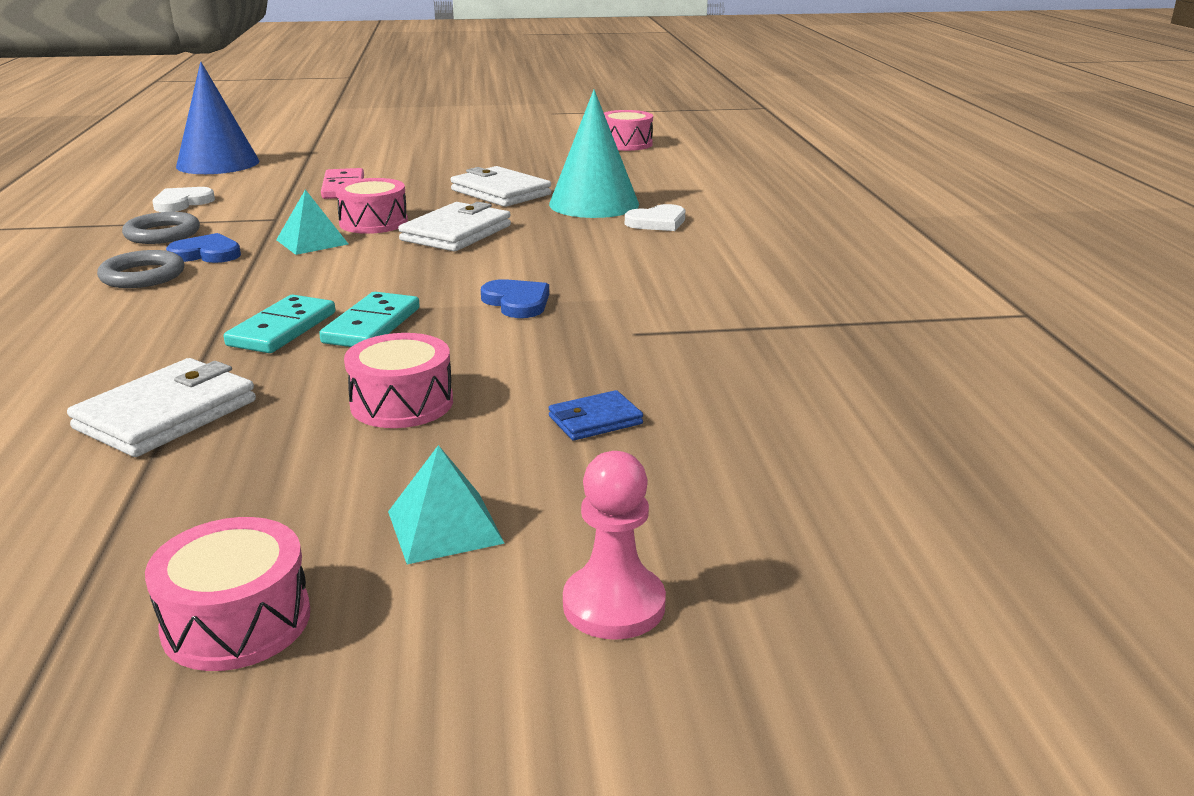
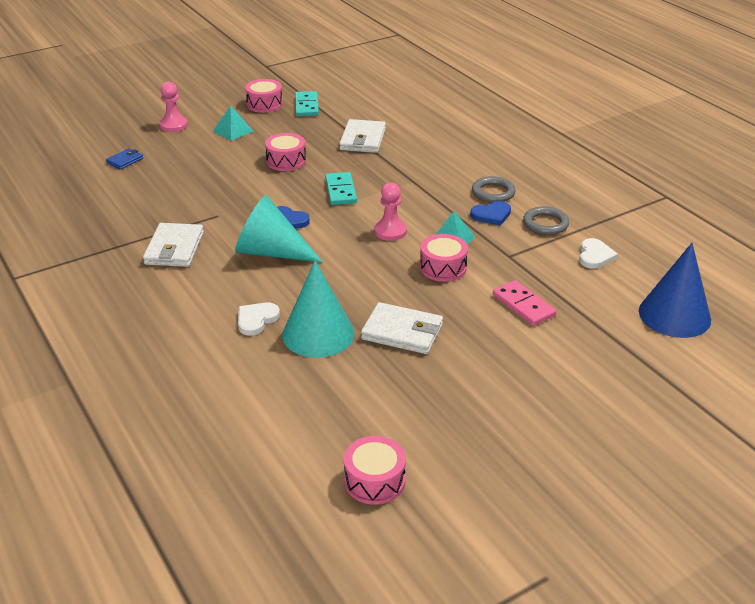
camera: 155 degrees right, 10 degrees up
(282, 329) = (377, 180): turquoise domino -> turquoise domino (307, 106)
(379, 263) = (390, 231): none -> pink pawn
(456, 233) = (378, 270): white wallet -> white wallet (174, 248)
(583, 272) = (271, 252): none -> turquoise cone
(595, 420) = (209, 171): blue wallet -> blue wallet (125, 161)

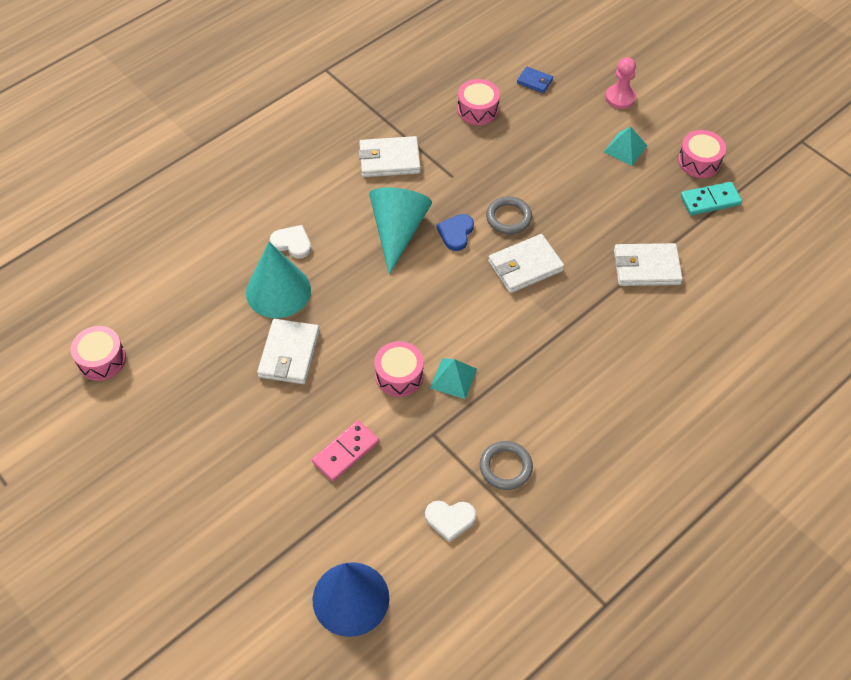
camera: 80 degrees right, 20 degrees up
(286, 161) = (574, 207): pink drum -> pink drum (478, 110)
(341, 191) = (525, 266): turquoise domino -> white wallet
(390, 231) = (456, 321): pink pawn -> none
(491, 215) = (511, 412): blue heart -> none
(493, 193) = (561, 410): grey ring -> grey ring (508, 217)

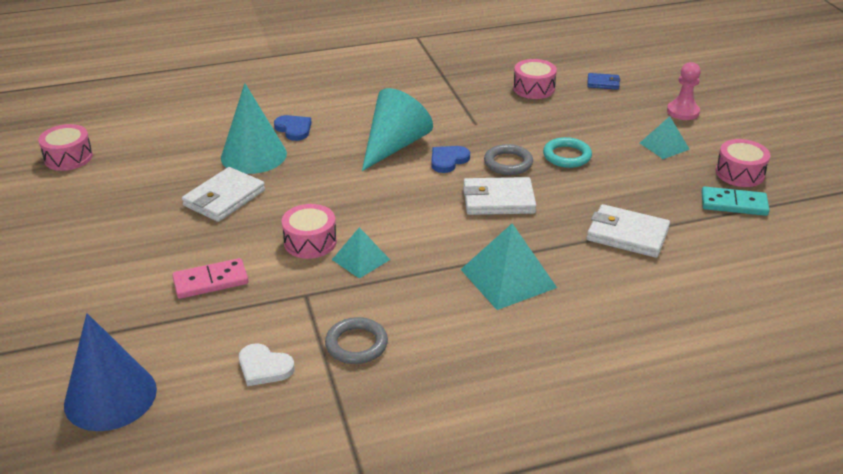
camera: 25 degrees right, 20 degrees down
(292, 243) = (294, 129): white heart -> blue heart
(389, 160) = (426, 100): white wallet -> none
(534, 81) = (603, 83): blue wallet -> blue wallet turned 45 degrees counterclockwise
(552, 190) = (567, 156): none -> turquoise ring
(581, 352) = (508, 278): none -> turquoise pyramid

